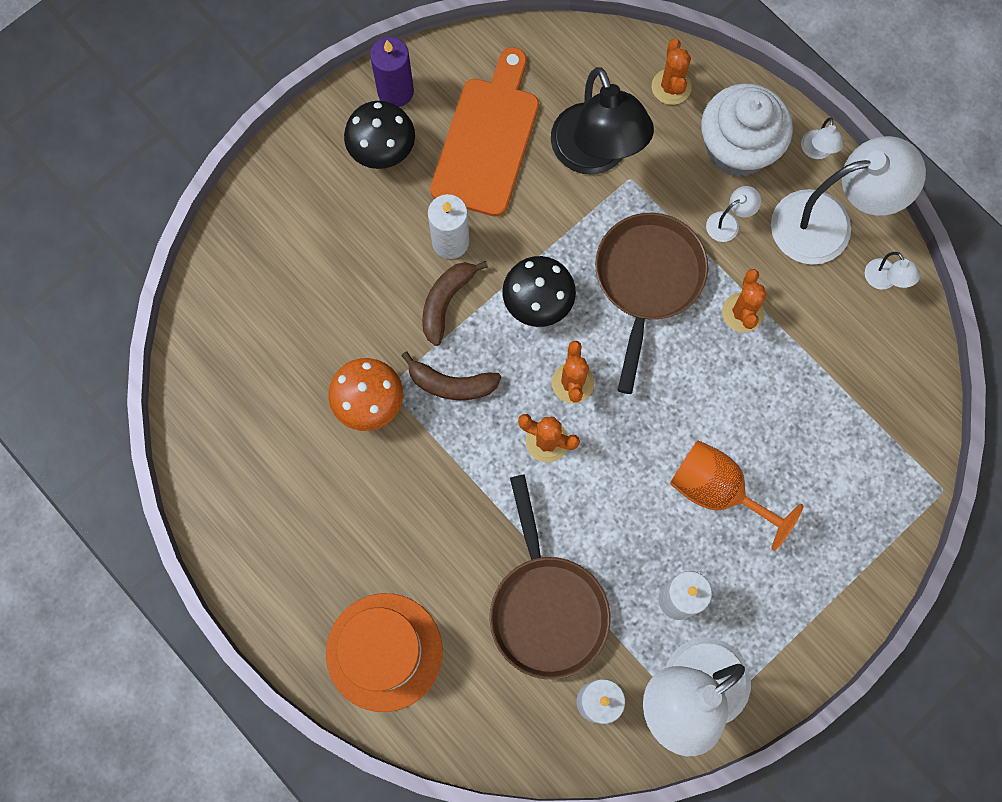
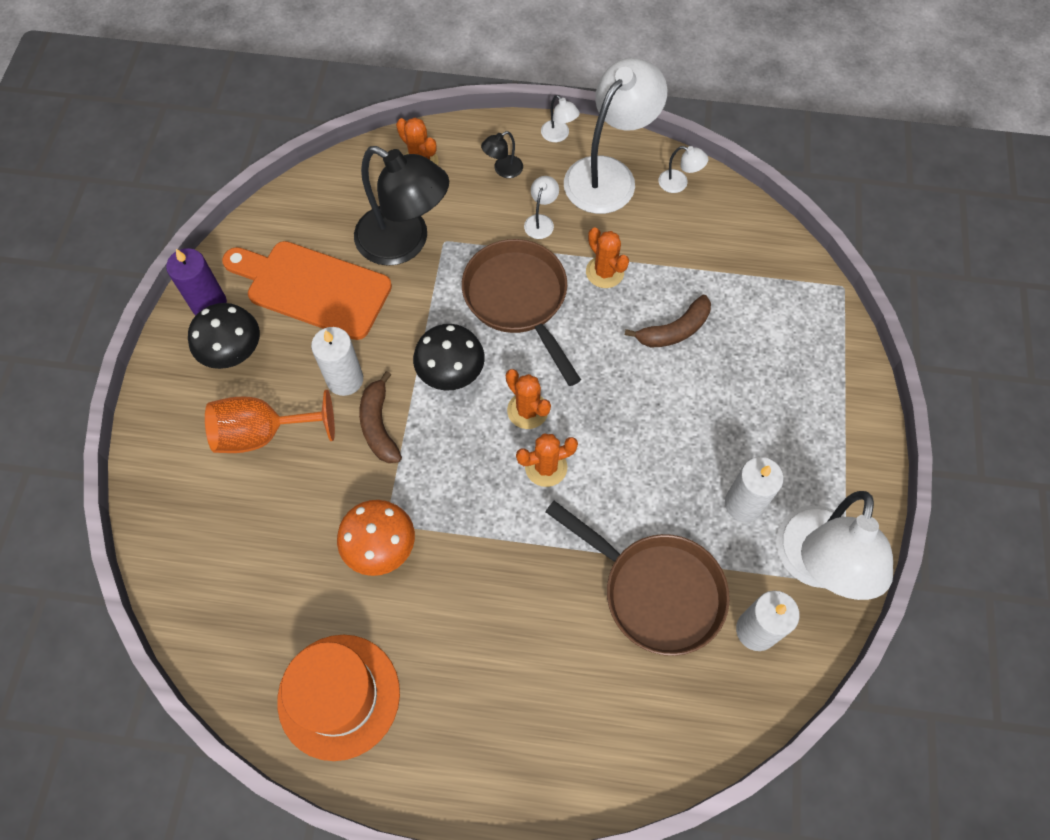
camera: 40 degrees left, 10 degrees down
(384, 652) = (561, 736): orange hat -> orange hat (339, 696)
(451, 384) = (435, 482): brown banana -> brown banana (674, 330)
(487, 139) = (312, 288): orange cutting board -> orange cutting board turned 45 degrees counterclockwise
(717, 491) = (699, 405): orange goblet -> orange goblet (263, 433)
(737, 148) = (503, 170): white cupcake -> black lamp

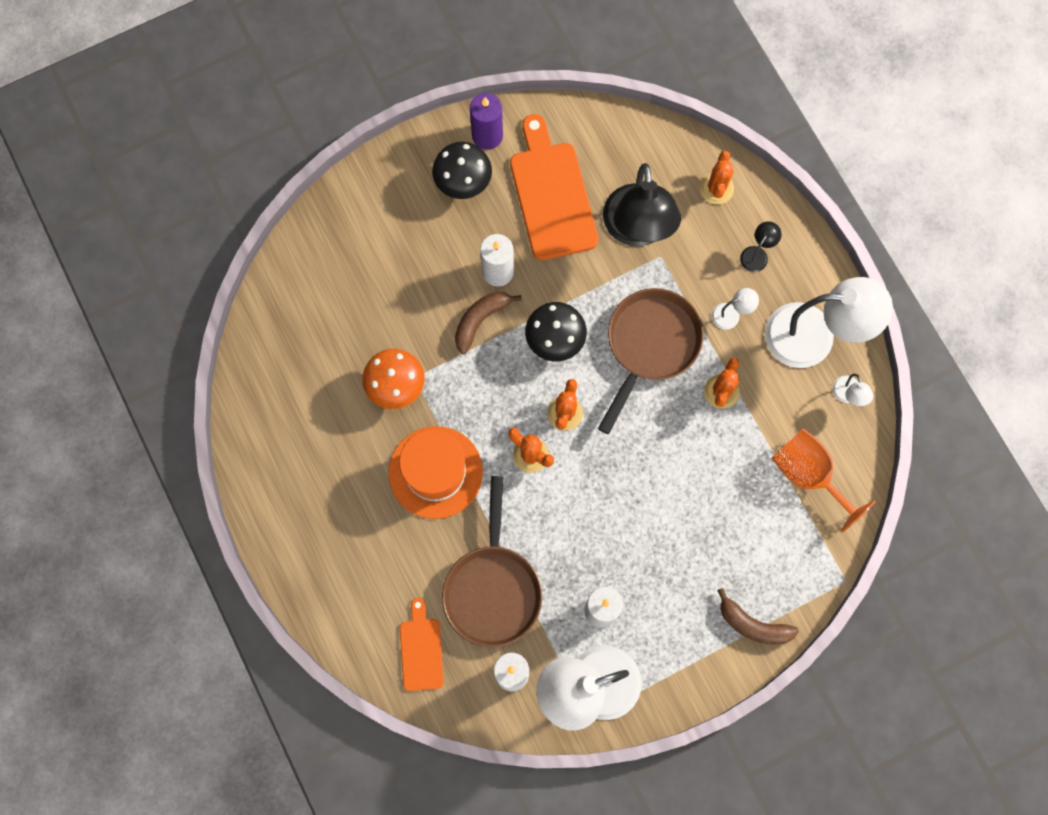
camera: 55 degrees right, 10 degrees up
(263, 433) = (420, 249): orange goblet -> orange goblet (808, 475)
(339, 696) = (284, 432): orange hat -> orange hat (435, 472)
(503, 170) = (757, 254): black lamp -> black lamp turned 105 degrees clockwise
(559, 135) = (823, 273): white lamp -> none
(674, 330) = (708, 475): brown banana -> brown banana (753, 625)
(674, 707) = (421, 650): none -> orange cutting board

